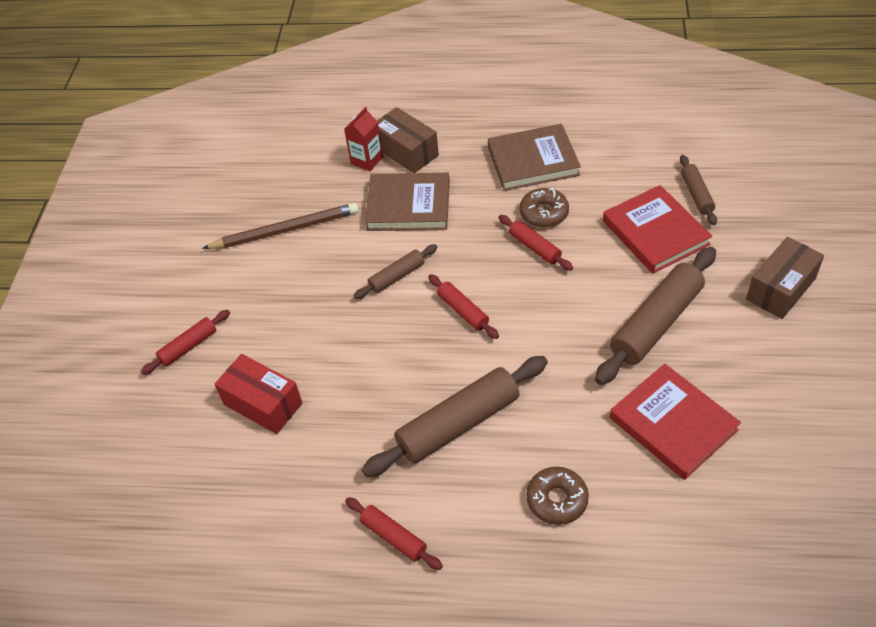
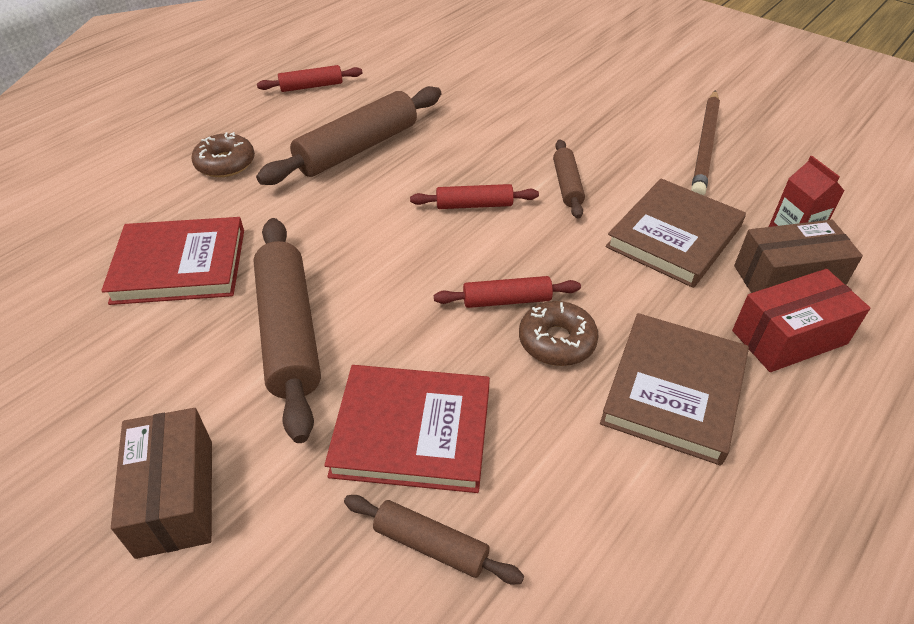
camera: 120 degrees right, 5 degrees down
(188, 346) = (597, 61): red rolling pin -> none
(263, 404) = (497, 74): red box -> red box (789, 337)
(458, 424) = (357, 149): brown rolling pin -> brown rolling pin turned 45 degrees clockwise

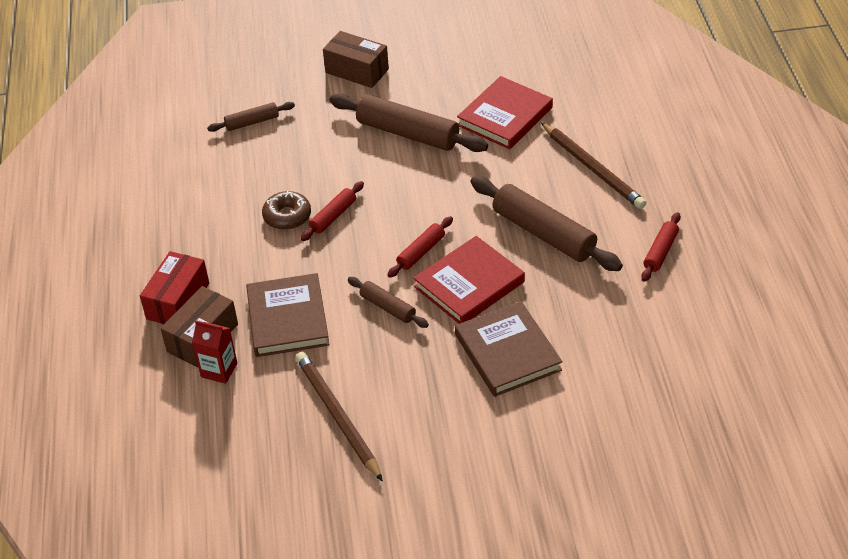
camera: 135 degrees right, 0 degrees up
(225, 163) = (592, 168): brown donut -> brown pencil
(357, 149) = (543, 233): brown rolling pin -> brown rolling pin turned 45 degrees counterclockwise
(412, 431) = (303, 143): red book -> red book (469, 284)
(674, 390) = (213, 234): brown book -> brown book (507, 352)

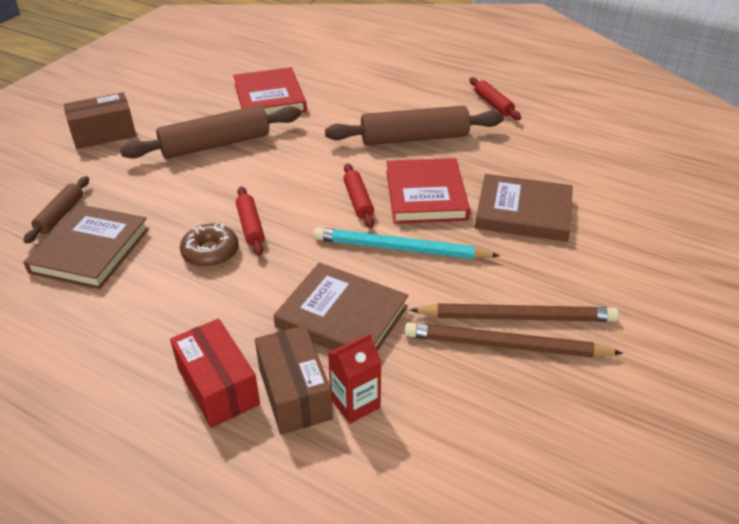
camera: 55 degrees left, 5 degrees down
(234, 162) = (90, 250): none -> brown book
(387, 307) = (401, 249): brown rolling pin -> turquoise pencil
(592, 168) = (376, 91): brown pencil -> brown pencil (516, 317)

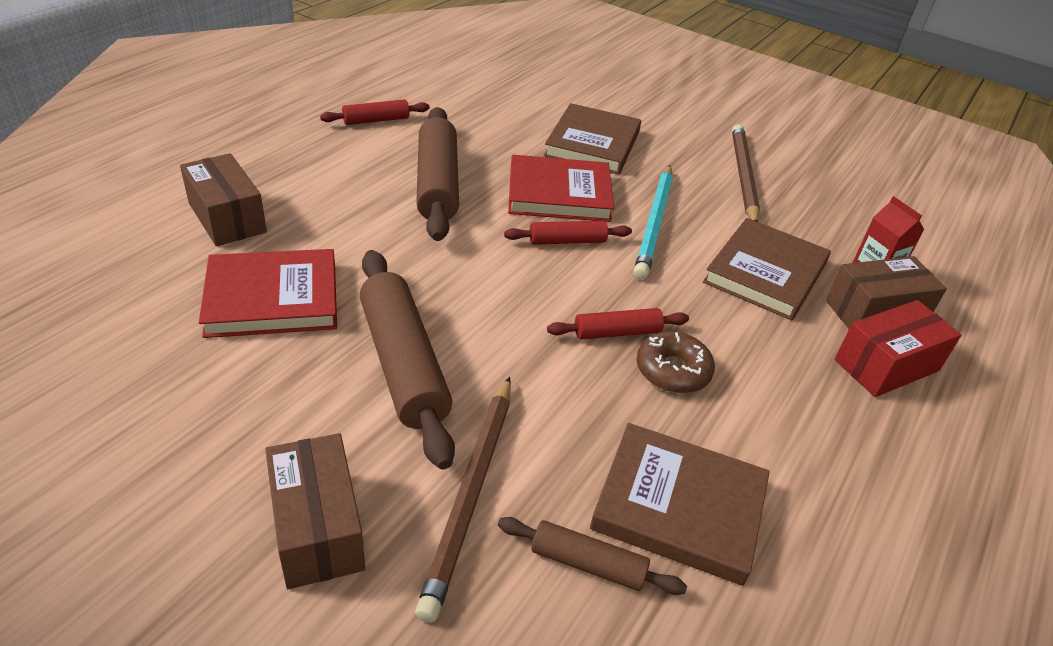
camera: 90 degrees left, 0 degrees up
(343, 73) = (227, 217): none -> brown box
(506, 346) = (779, 188): brown pencil -> brown pencil (471, 493)

